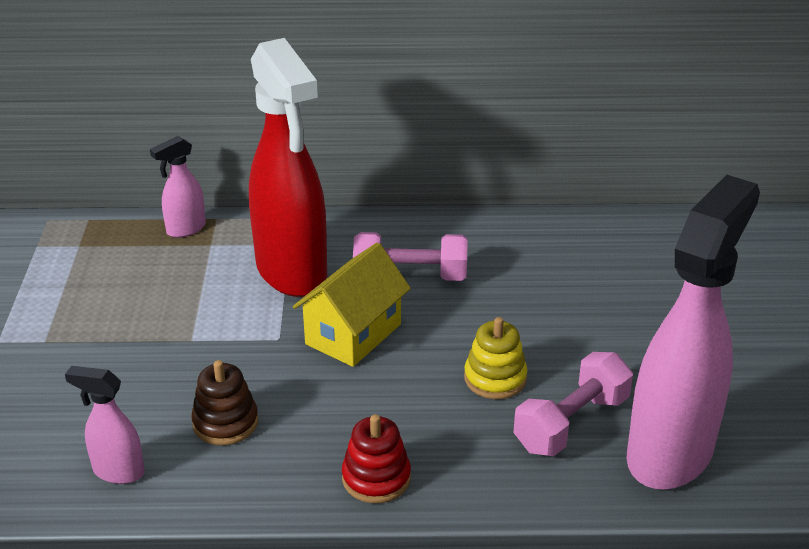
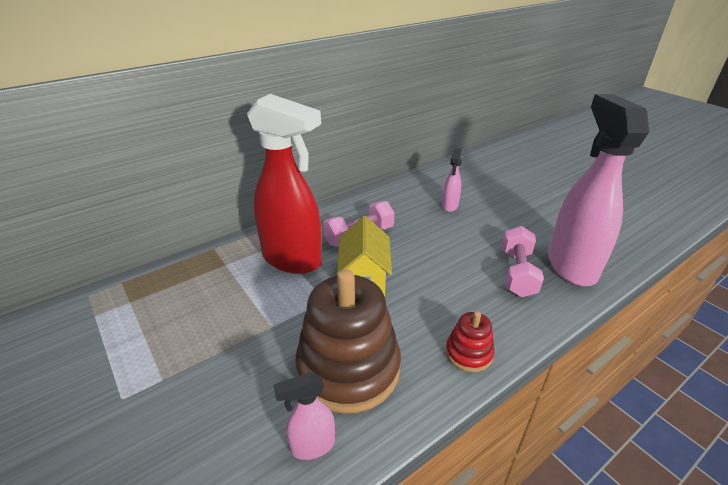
camera: 35 degrees left, 0 degrees up
(185, 229) = (199, 262): pink spray bottle -> pink spray bottle (449, 206)
(225, 422) = (348, 368): brown stacking toy -> brown stacking toy, size x2.12
(495, 378) = (459, 268): yellow stacking toy -> none

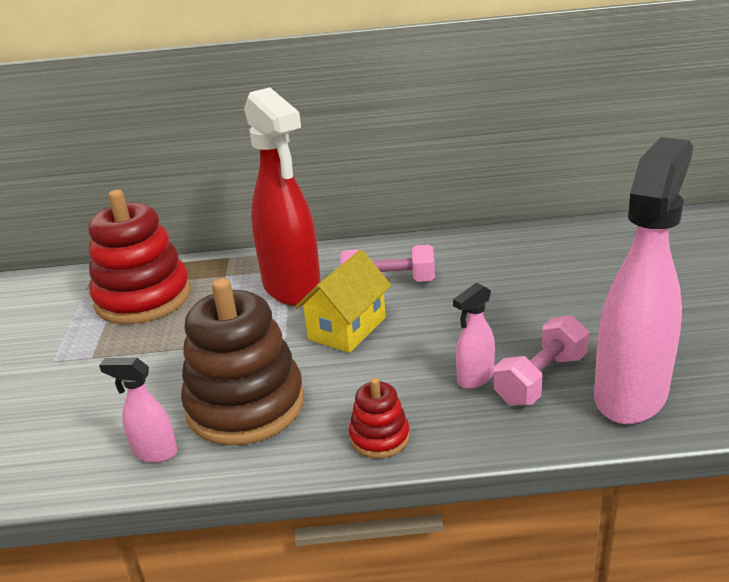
camera: 35 degrees right, 5 degrees down
(165, 306) = (143, 298): none -> red stacking toy
(449, 206) = (541, 277): pink spray bottle -> pink spray bottle (475, 378)

